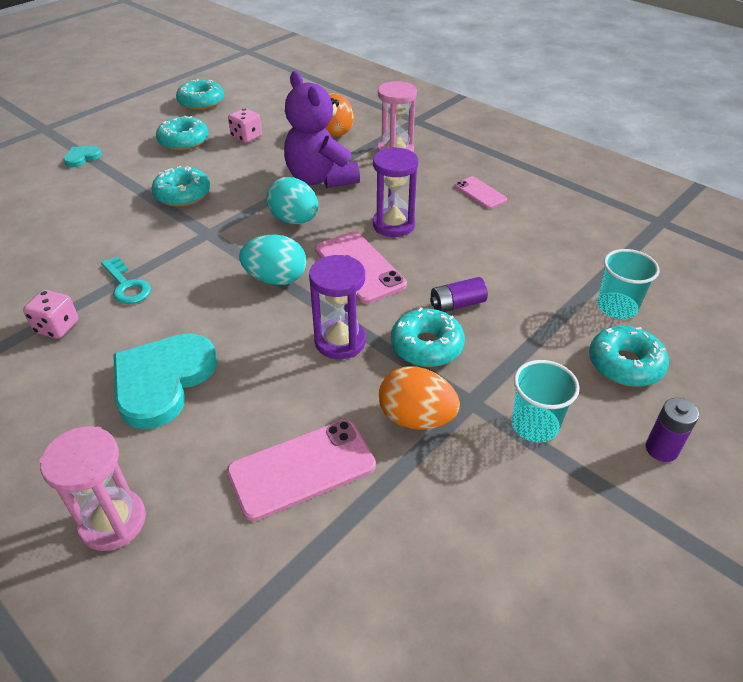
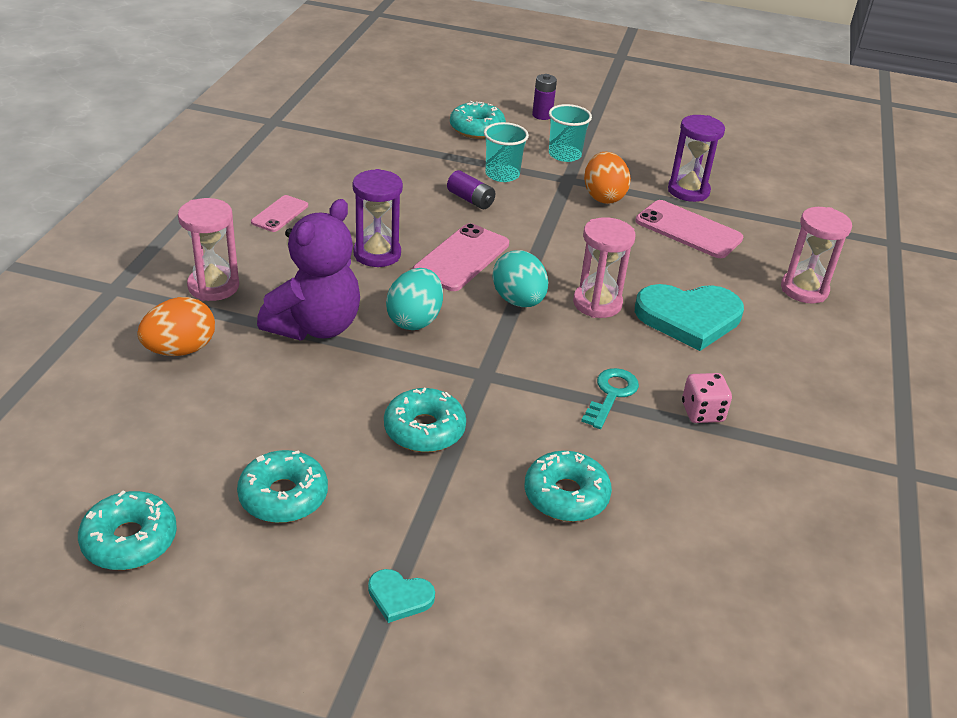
camera: 120 degrees left, 5 degrees down
(235, 325) = (597, 303): none -> pink hourglass
(246, 137) = (237, 431): pink dice -> none
(340, 341) = (563, 244): purple hourglass -> purple hourglass (688, 191)
(426, 346) = (531, 205): turquoise donut -> turquoise donut (566, 495)
(617, 307) = (415, 134): turquoise cup -> turquoise cup (502, 174)

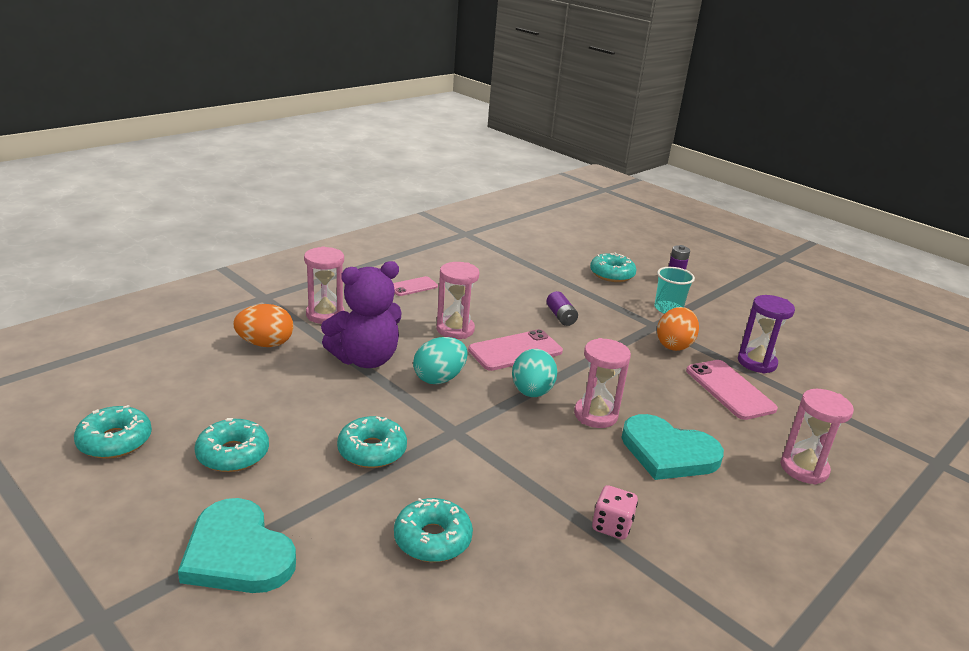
camera: 30 degrees right, 10 degrees down
(377, 254) = (455, 329): purple hourglass -> pink hourglass
(399, 597) = (237, 553): turquoise heart -> turquoise heart, size x2.16
(502, 174) = (602, 308): turquoise cup -> none
(611, 394) = (543, 482): turquoise key -> none

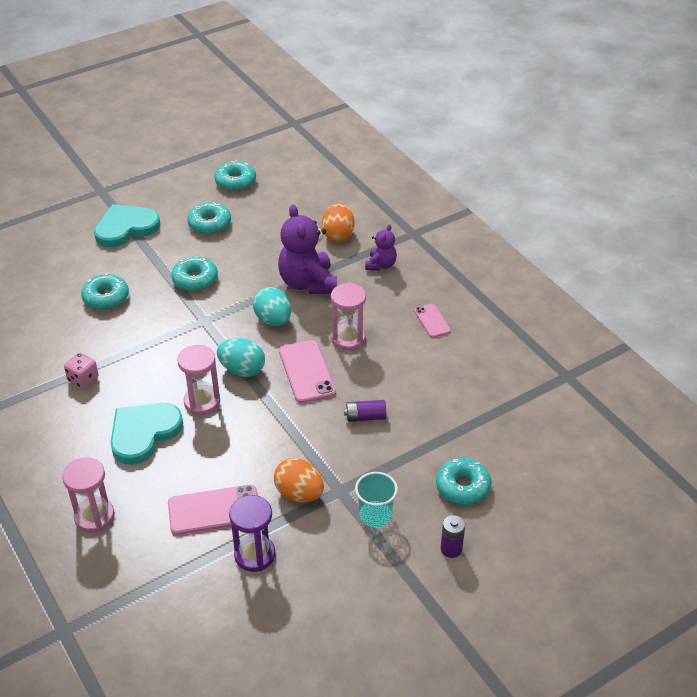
camera: 105 degrees right, 15 degrees up
(325, 315) = (381, 265): pink hourglass -> purple teddy bear

